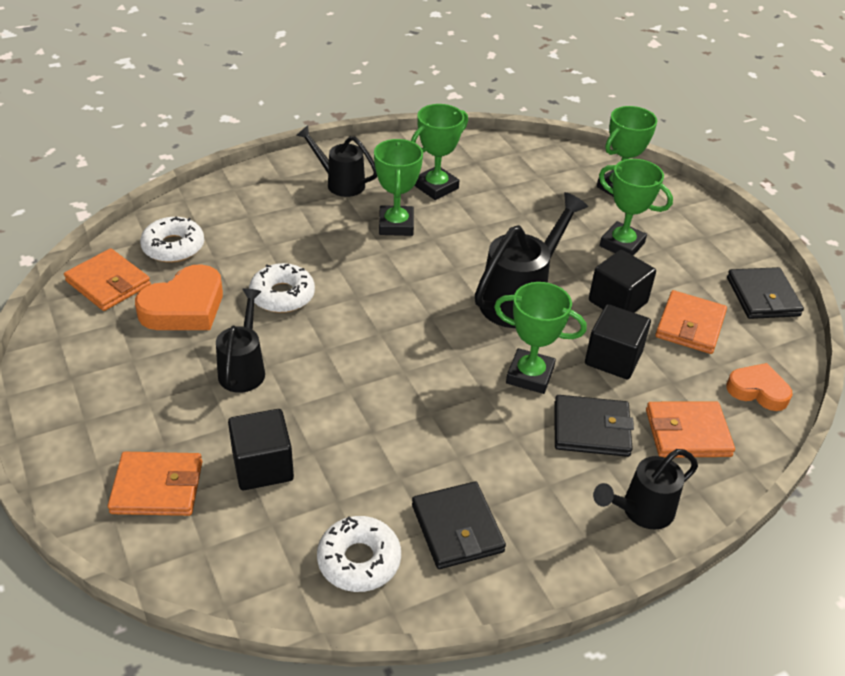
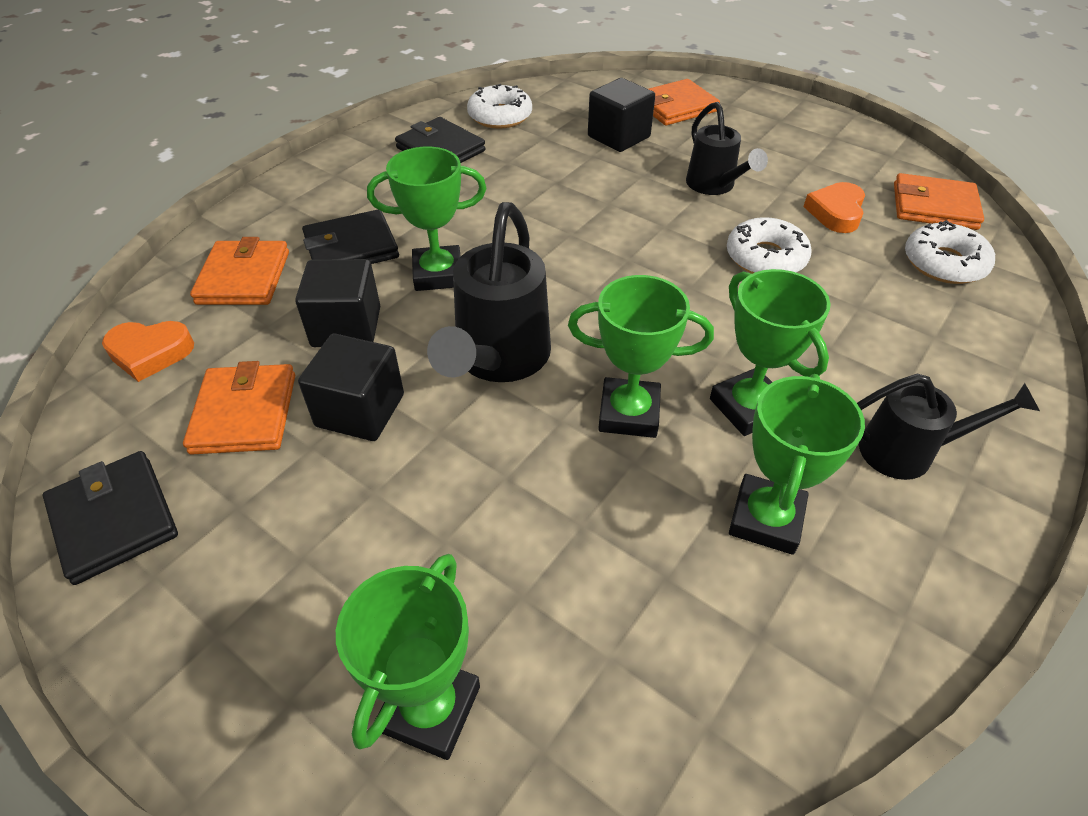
camera: 155 degrees right, 5 degrees up
(184, 307) = (836, 212): orange heart -> orange heart, size x0.64
(622, 244) = (381, 531): green trophy -> green trophy (629, 413)
(641, 511) = (286, 203): black watering can -> none
(687, 433) = (244, 277): orange wallet -> orange wallet turned 60 degrees counterclockwise

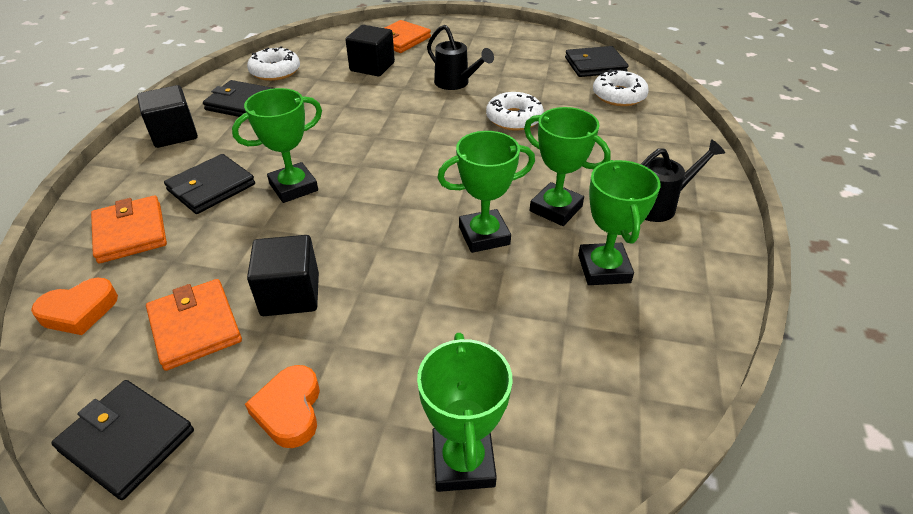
camera: 25 degrees left, 5 degrees down
(346, 327) = (243, 242): black cube -> black cube (174, 134)
(498, 360) = (374, 230): black watering can -> none
(836, 212) = (540, 82): orange heart -> orange heart (289, 410)
(934, 206) = (595, 65): orange wallet -> black wallet

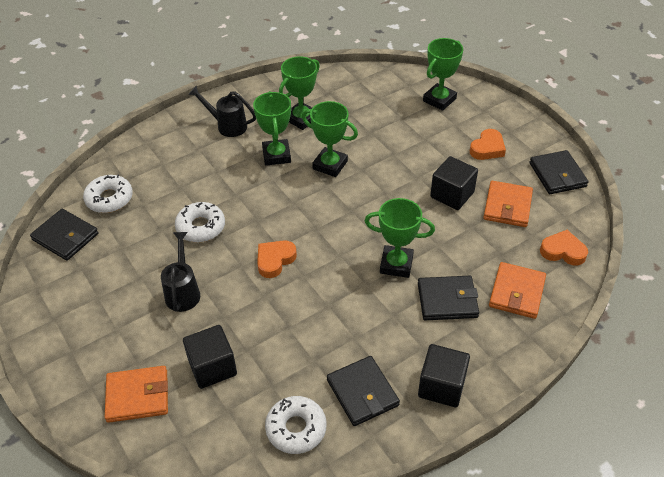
camera: 135 degrees left, 5 degrees up
(415, 132) = (275, 260): none -> orange heart

